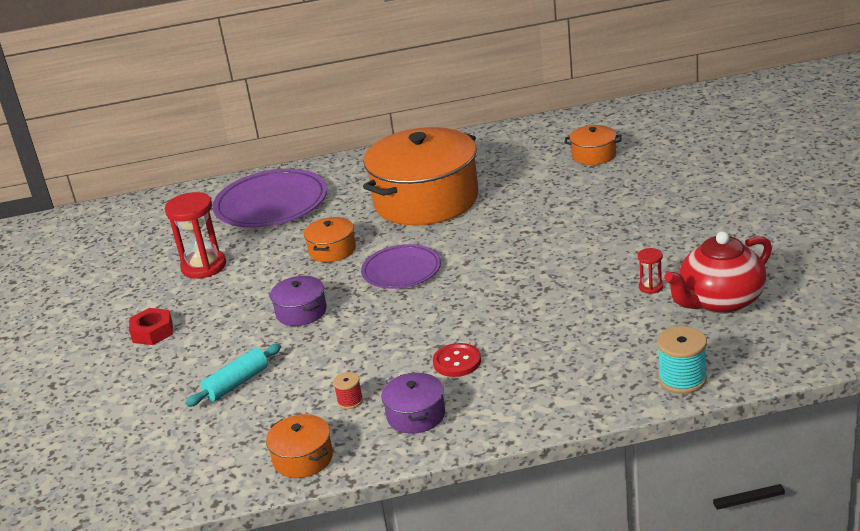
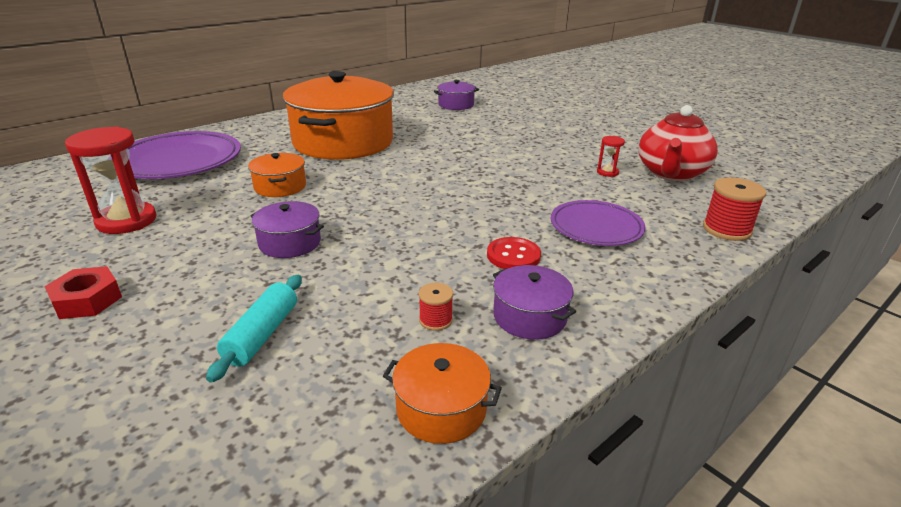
camera: 35 degrees left, 0 degrees up
(401, 270) = (371, 192): purple plate -> purple plate (596, 227)
(593, 155) = (456, 105): orange pot -> purple pot
(682, 379) = (726, 229): turquoise spool -> red spool

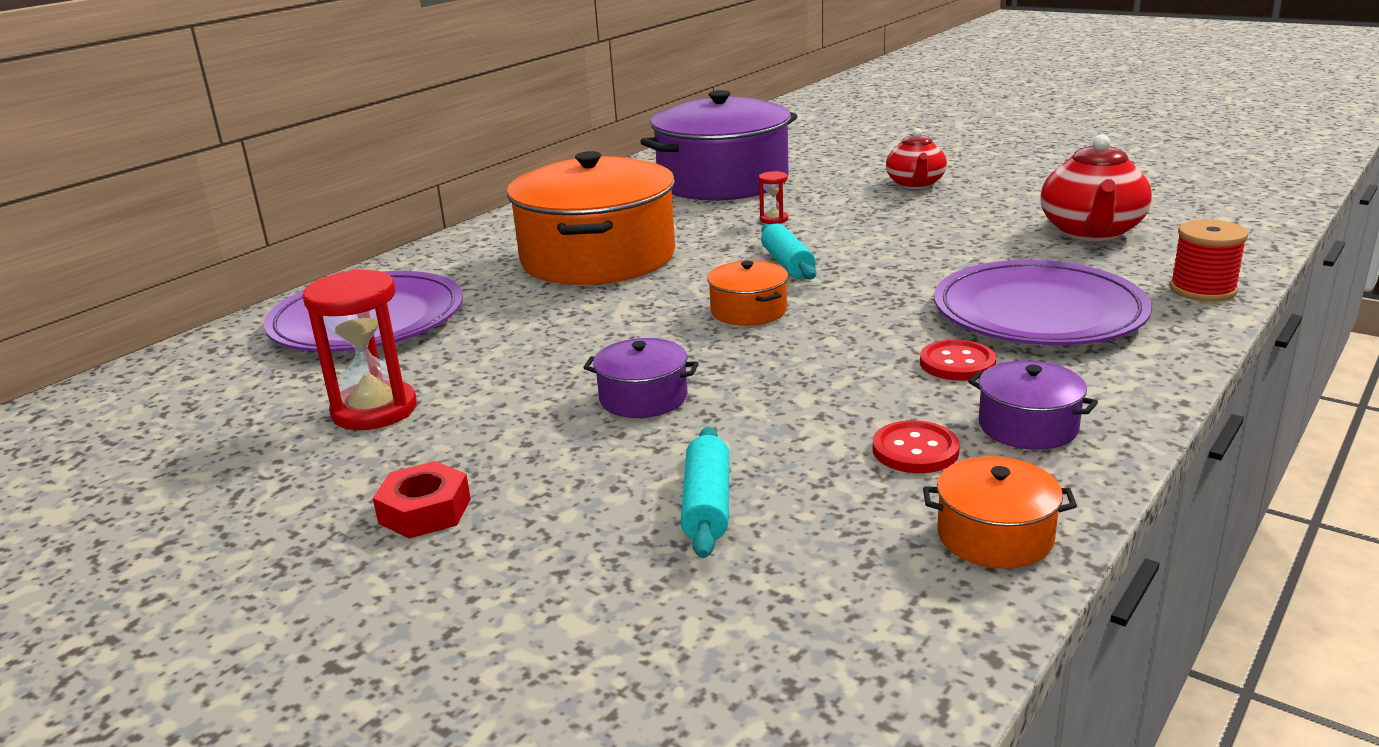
camera: 10 degrees left, 5 degrees down
(280, 187) = (560, 331): orange pot -> orange pot (748, 311)
(435, 320) = (915, 450): red spool -> red button
(454, 164) = (787, 264): none -> turquoise rolling pin
(456, 105) = (723, 182): purple pot -> purple pot, size x2.33
(574, 123) = (915, 184): none -> red teapot
(596, 227) = (1038, 313): purple plate -> purple plate, size x1.61
(607, 172) = (1007, 243): red hourglass -> red hourglass (774, 219)

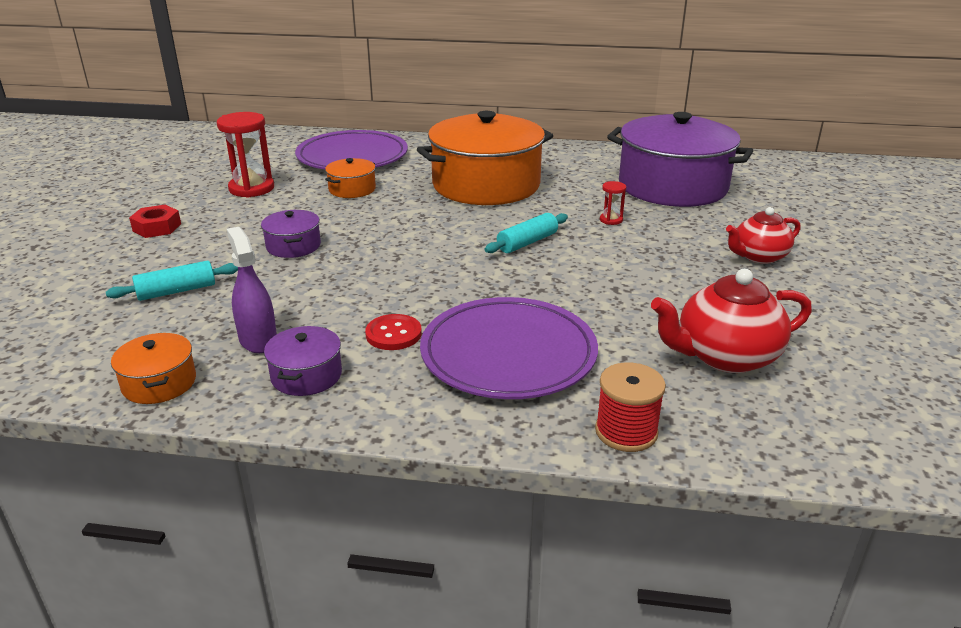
camera: 60 degrees right, 5 degrees up
(748, 311) = (434, 247): orange pot -> orange pot (352, 189)
(915, 450) = (258, 340): red button -> purple spray bottle

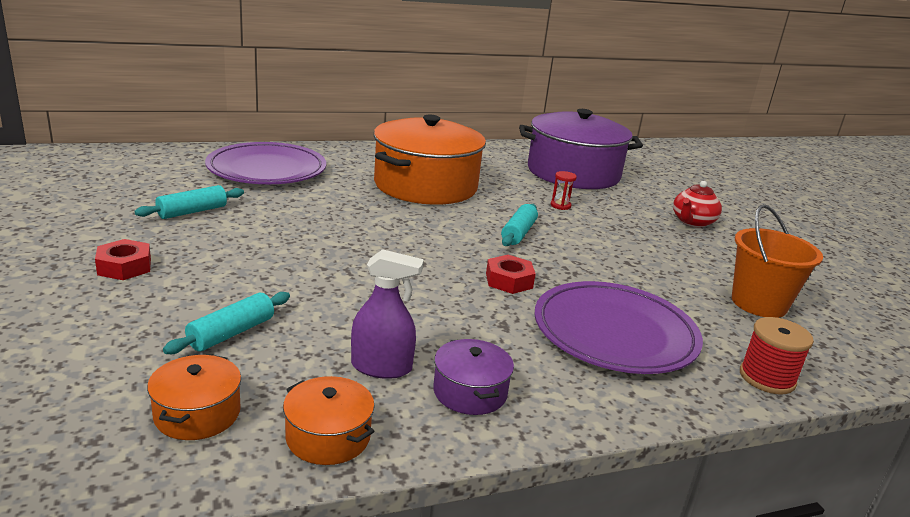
camera: 30 degrees left, 5 degrees down
(251, 188) = (192, 212): red hourglass -> turquoise rolling pin
(258, 340) = (381, 367): purple spray bottle -> purple spray bottle turned 150 degrees clockwise
(293, 246) = (308, 265): purple pot -> none
(352, 189) = (303, 202): orange pot -> orange pot (197, 414)
(393, 334) = (502, 335): red button -> none
(460, 287) = (509, 281): none -> red nut
(725, 356) = (759, 303): red teapot -> orange bucket

